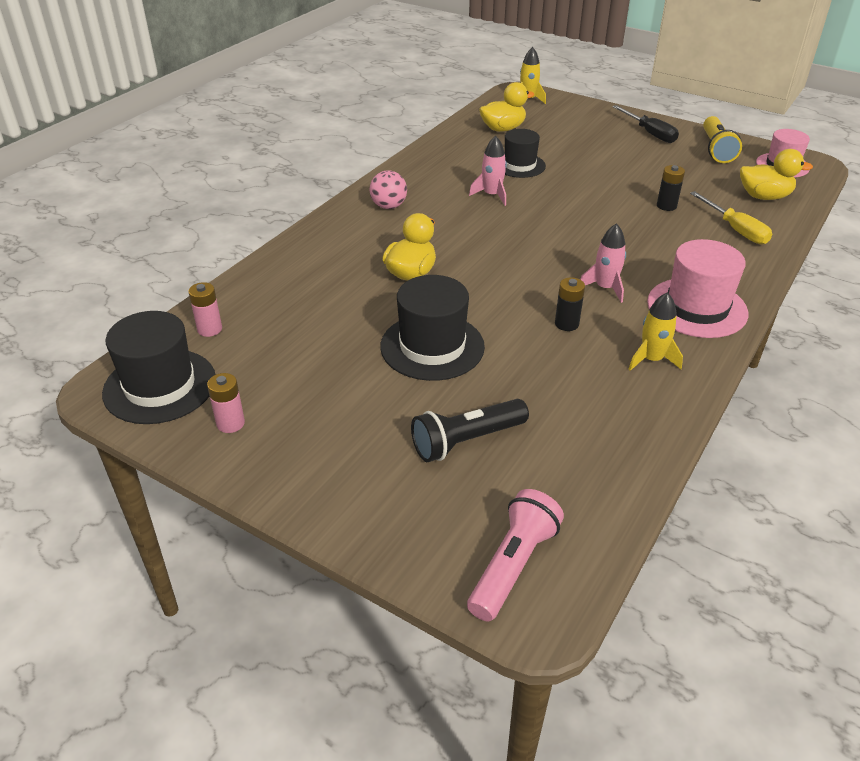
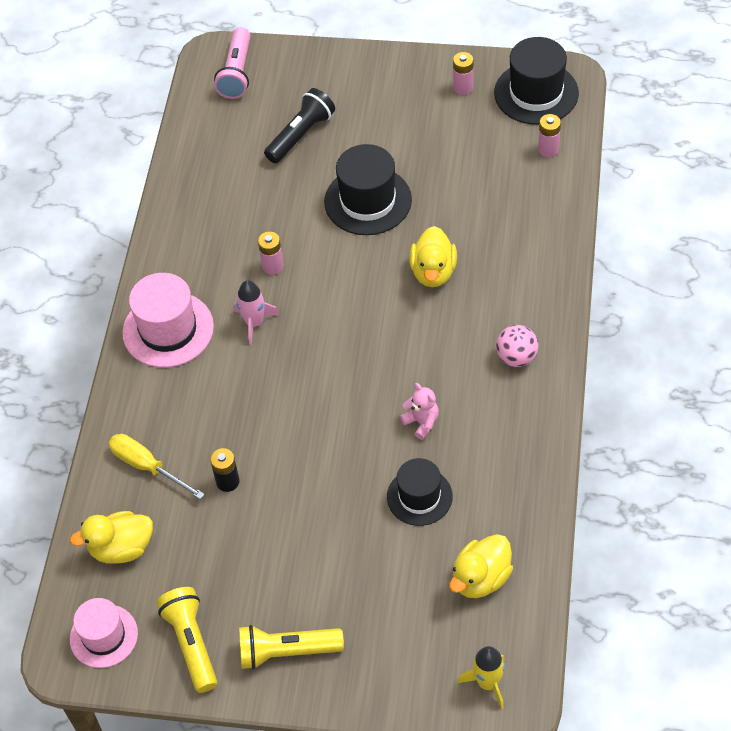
camera: 160 degrees right, 15 degrees up
(492, 195) = (421, 422): pink rocket -> pink teddy bear
(566, 324) = (273, 266): black battery -> pink battery
(650, 133) = (286, 652): black screwdriver -> yellow flashlight
(651, 359) = (194, 255): yellow rocket -> none

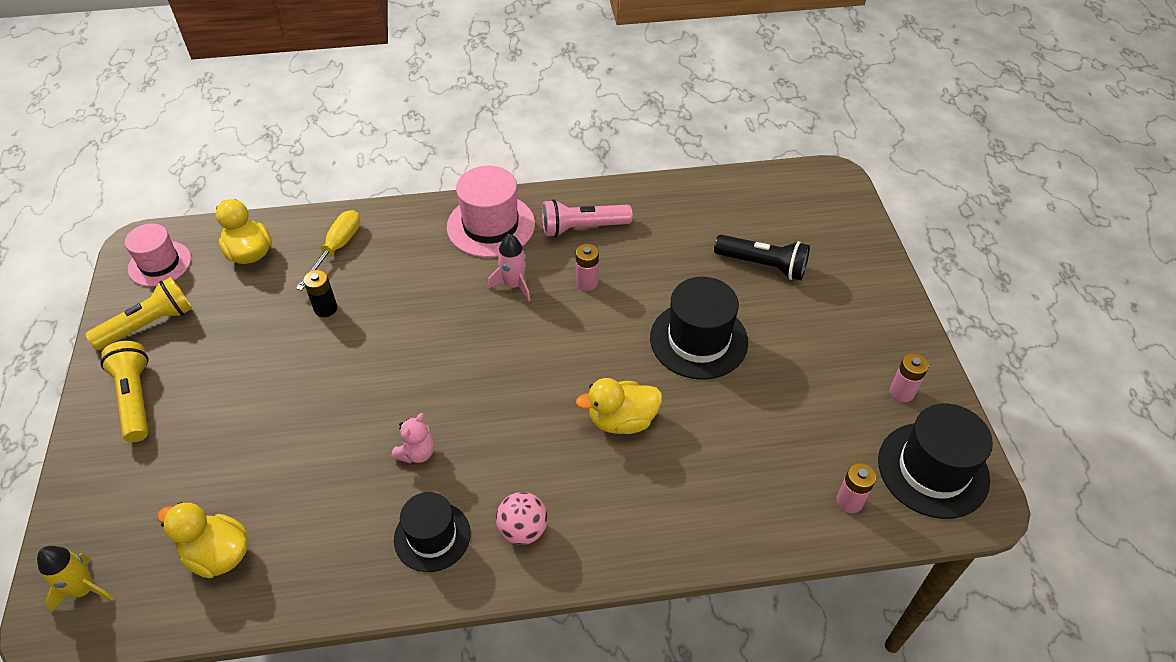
camera: 70 degrees right, 5 degrees down
(237, 73) = (818, 199): pink flashlight -> pink flashlight (582, 228)
(419, 496) = (320, 472): black hat -> black hat (432, 536)

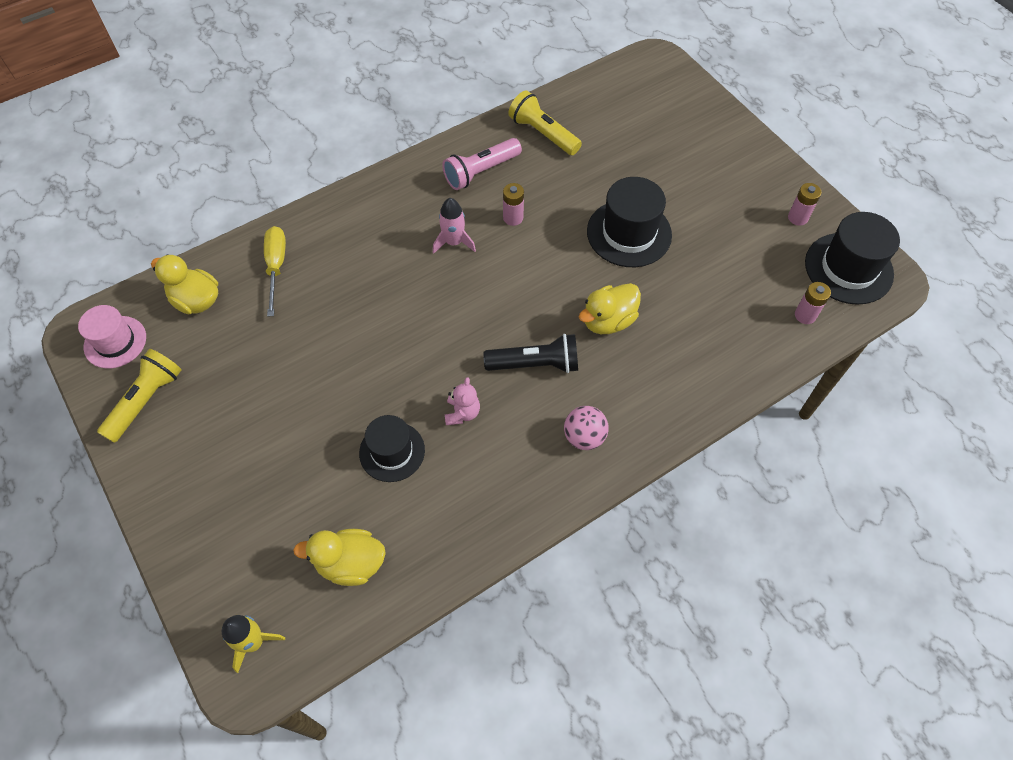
camera: 25 degrees left, 10 degrees up
(135, 398) = (181, 469): yellow flashlight -> yellow flashlight (542, 133)
(325, 308) = (302, 324): black battery -> none
(432, 536) = (517, 472): black hat -> black hat (392, 451)
(491, 225) = (401, 197): pink hat -> none
(763, 265) = (643, 153): black flashlight -> black flashlight (535, 364)

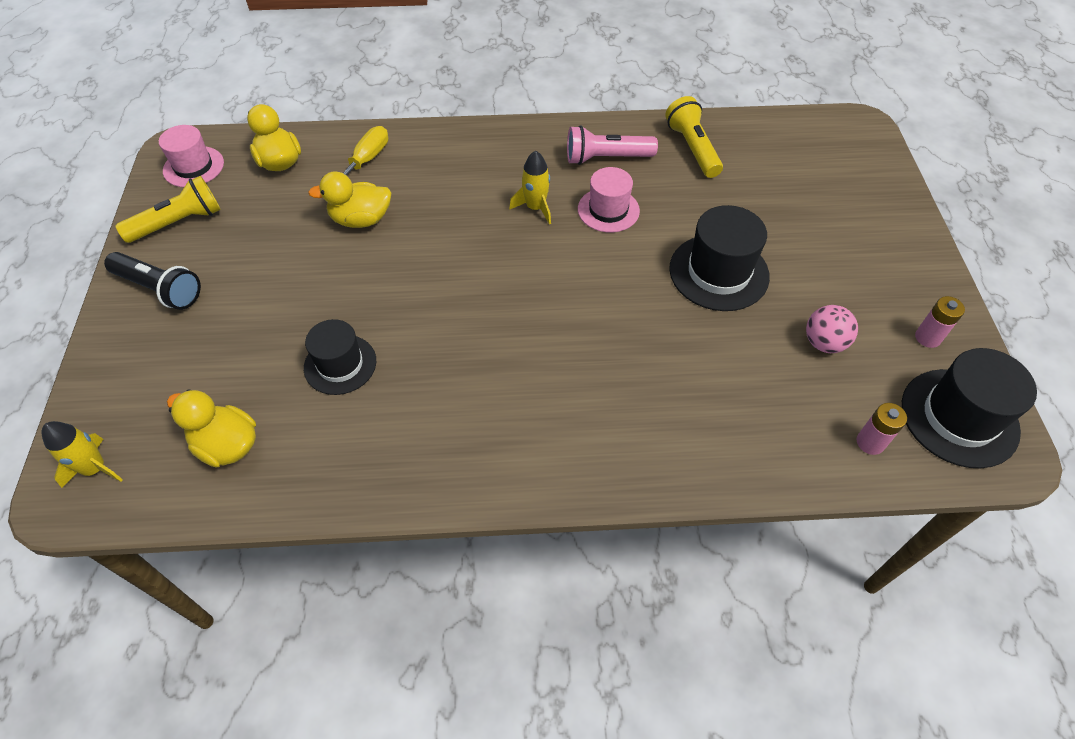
camera: 30 degrees right, 5 degrees down
(453, 242) = (535, 208): pink rocket -> yellow rocket
(462, 413) = (430, 362): pink teddy bear -> none
(513, 218) = (608, 210): pink battery -> pink hat
(535, 364) = (533, 351): black flashlight -> black flashlight (160, 289)
(584, 437) = (532, 445): pink ball -> pink ball (824, 343)
(608, 321) = (637, 345): yellow duck -> yellow duck (361, 219)

